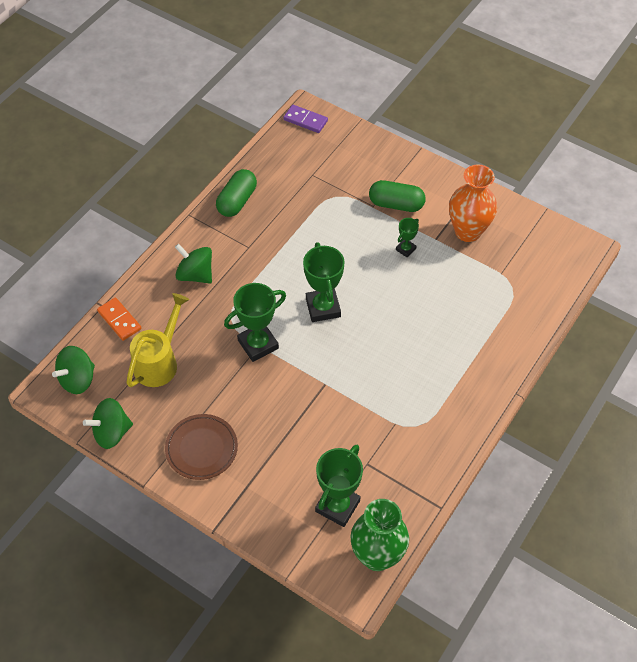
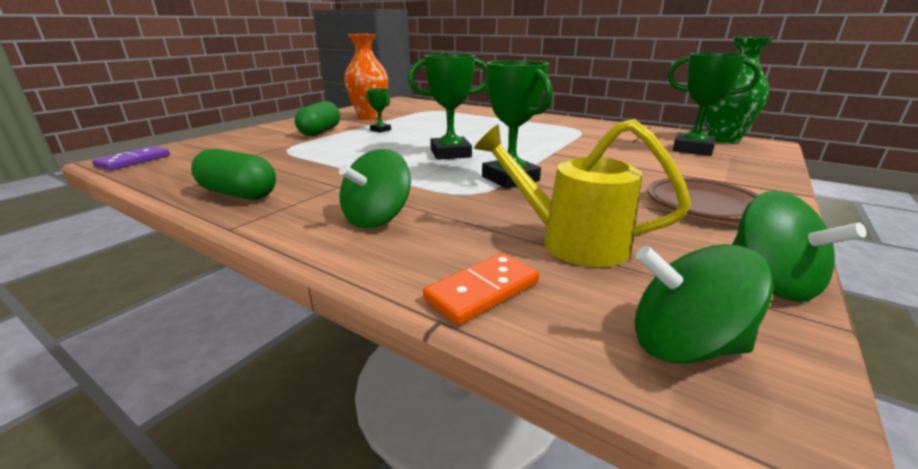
camera: 90 degrees left, 30 degrees down
(78, 379) = (683, 345): green spinning top -> green spinning top turned 150 degrees clockwise

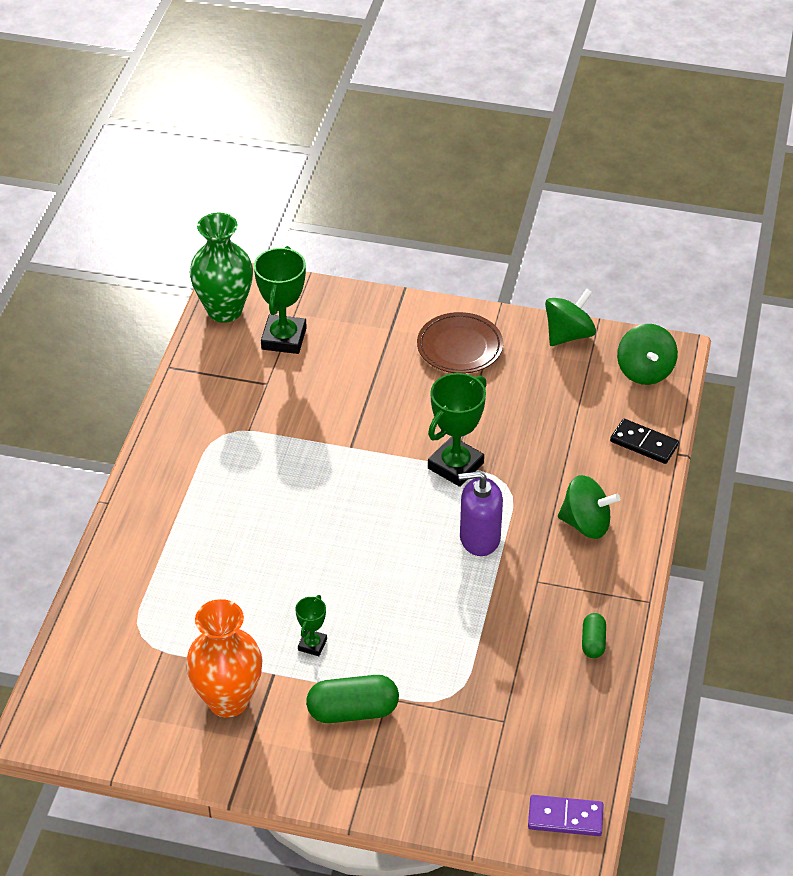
camera: 110 degrees left, 20 degrees up
(239, 194) = (593, 642): green capsule -> green capsule, size x0.56
(414, 175) = (479, 538): none -> purple soap dispenser
(450, 153) = (394, 532): green trophy -> none
(482, 291) = (644, 443): orange domino -> black domino
(571, 241) = (563, 414): yellow watering can -> none

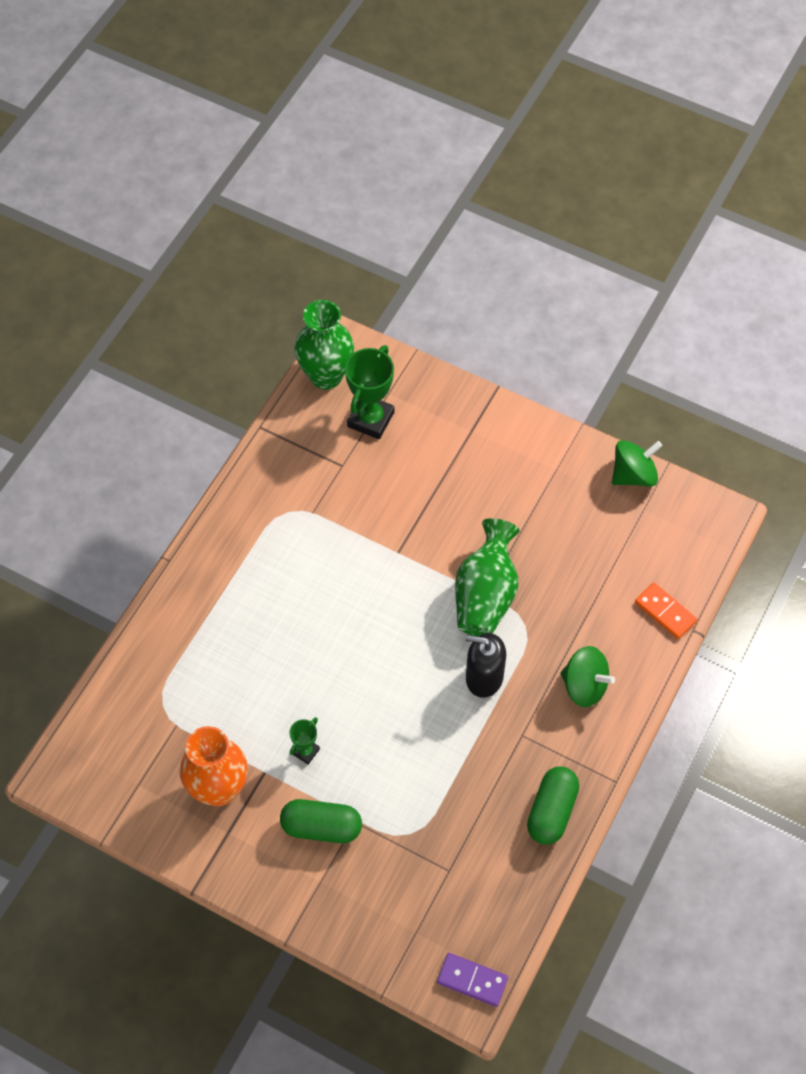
camera: 15 degrees right, 15 degrees up
(455, 466) = (485, 595): green trophy -> green vase
(459, 347) = (528, 466): brown plate -> none
(479, 538) = (484, 677): purple soap dispenser -> black soap dispenser
(593, 642) = (551, 811): green capsule -> green capsule, size x1.77
(644, 371) = (692, 532): green spinning top -> none
(644, 443) = (665, 612): black domino -> orange domino

